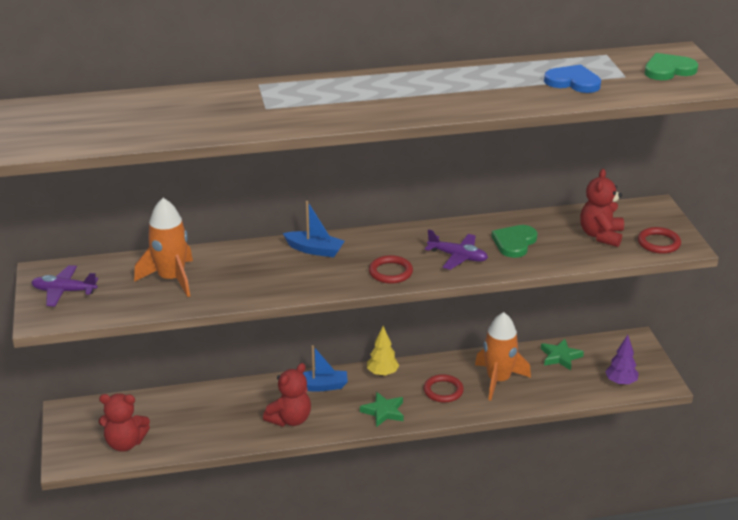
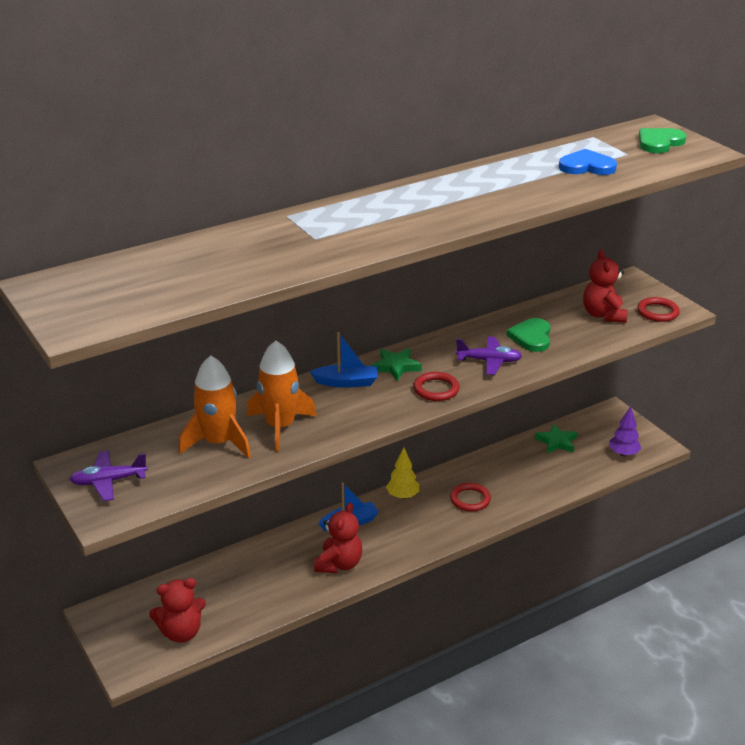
camera: 20 degrees left, 0 degrees up
(383, 412) = (426, 534): green star -> green star (396, 366)
(498, 380) = (514, 477): orange rocket -> orange rocket (280, 427)

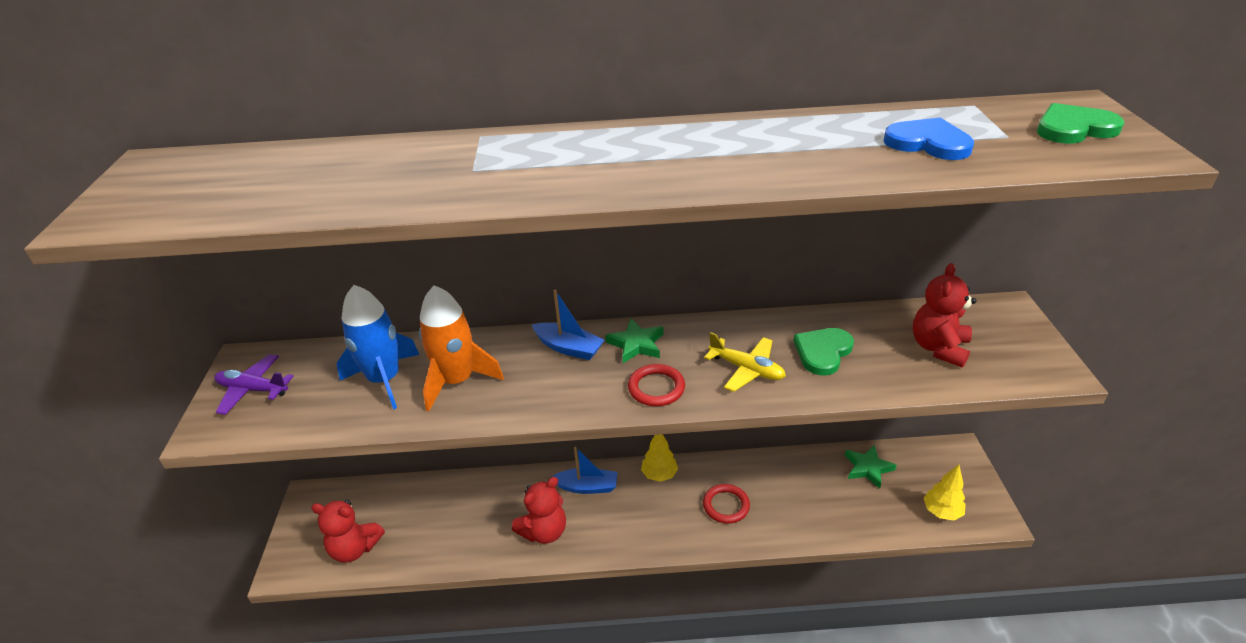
camera: 30 degrees right, 5 degrees up
(218, 443) = (384, 380): orange rocket -> blue rocket
(489, 361) = (746, 369): purple plane -> yellow plane
(623, 454) = (941, 512): purple tree -> yellow tree
(657, 312) = (1019, 364): red ring -> none

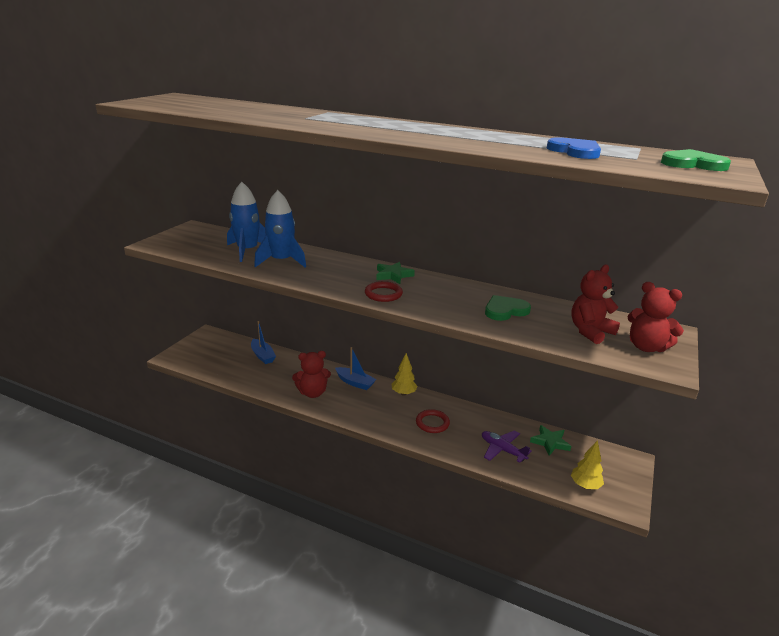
camera: 25 degrees right, 10 degrees down
(253, 390) = (186, 237): purple plane -> purple plane (502, 450)
(355, 548) = (210, 362): red teddy bear -> red teddy bear (646, 347)
(457, 381) = (281, 261): orange rocket -> blue rocket
(569, 348) = (354, 266): blue boat -> blue boat (262, 356)
(746, 369) = (446, 303): yellow plane -> none

